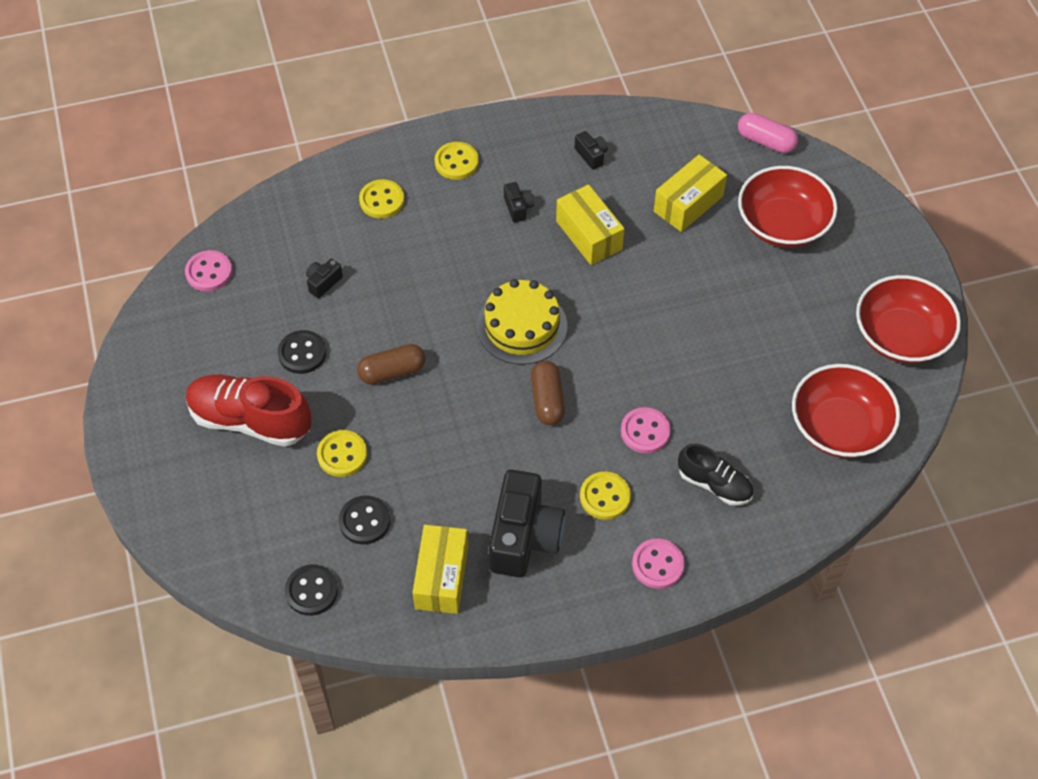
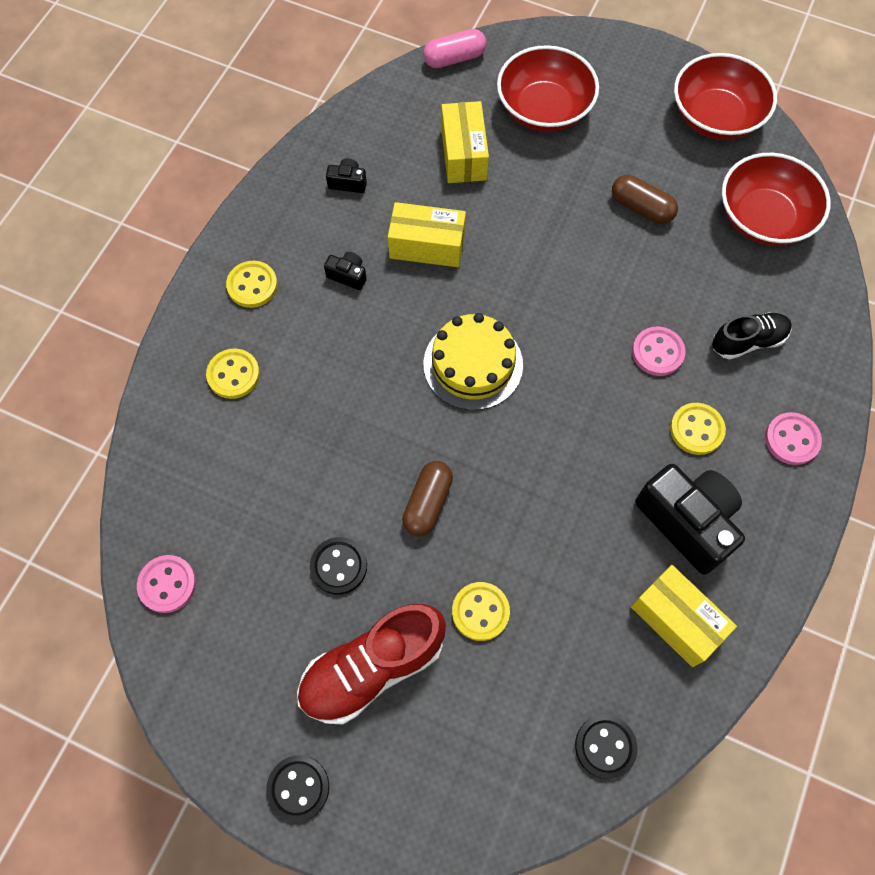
camera: 50 degrees left, 10 degrees up
(323, 283) = (277, 490): black camera -> none
(364, 521) = (567, 644): black button -> black button (298, 788)
(547, 400) = (565, 401): brown capsule -> brown capsule (641, 208)

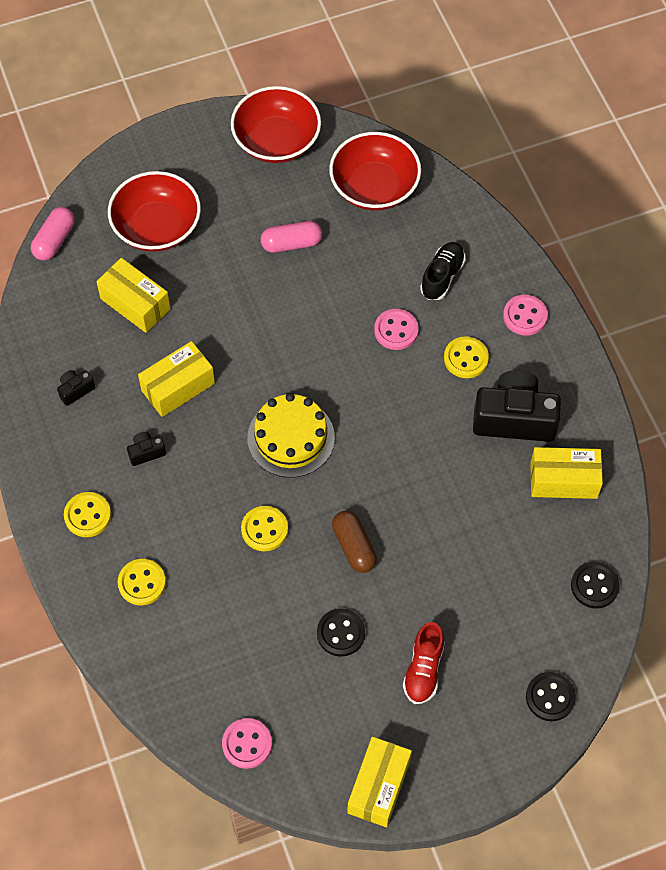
camera: 45 degrees left, 5 degrees down
(227, 732) = (379, 787): none -> yellow box
(298, 788) = (453, 773): black button -> black button (550, 697)
(372, 668) = (423, 669): red shoe -> red shoe, size x0.60
(480, 612) = (451, 579): yellow button -> yellow button (264, 529)
(641, 208) = (291, 243): brown capsule -> pink capsule

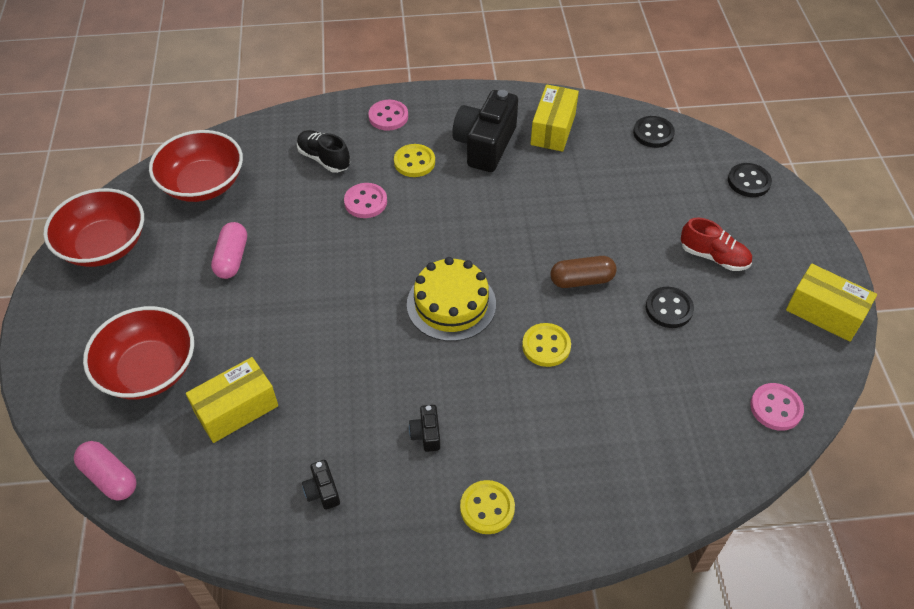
camera: 75 degrees left, 10 degrees down
(142, 583) = (582, 468): yellow button -> none
(178, 387) = (357, 389): yellow box -> none

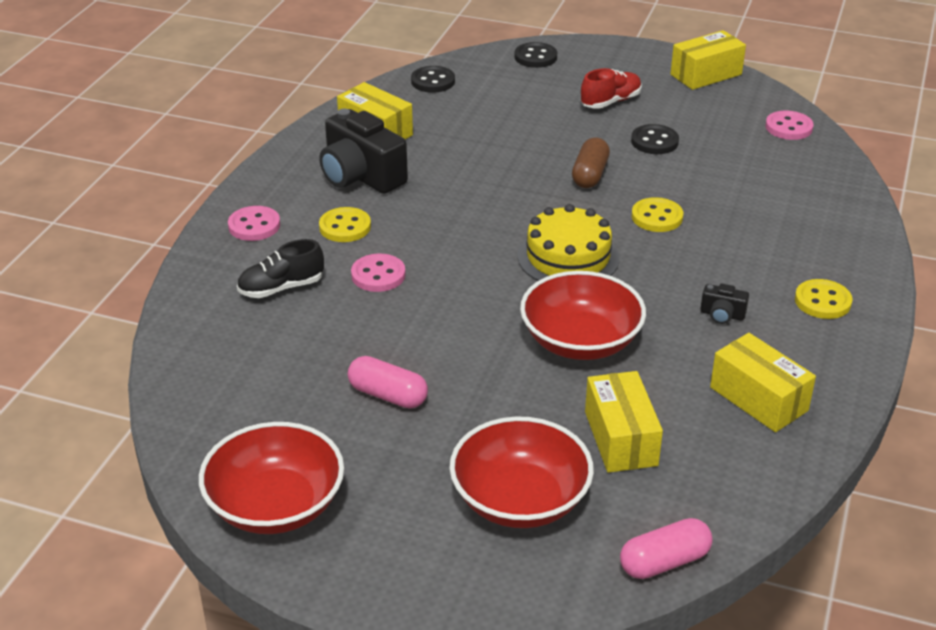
camera: 65 degrees left, 15 degrees down
(203, 184) = (236, 394): red bowl -> red bowl (580, 341)
(322, 491) = (758, 399): black camera -> yellow box

